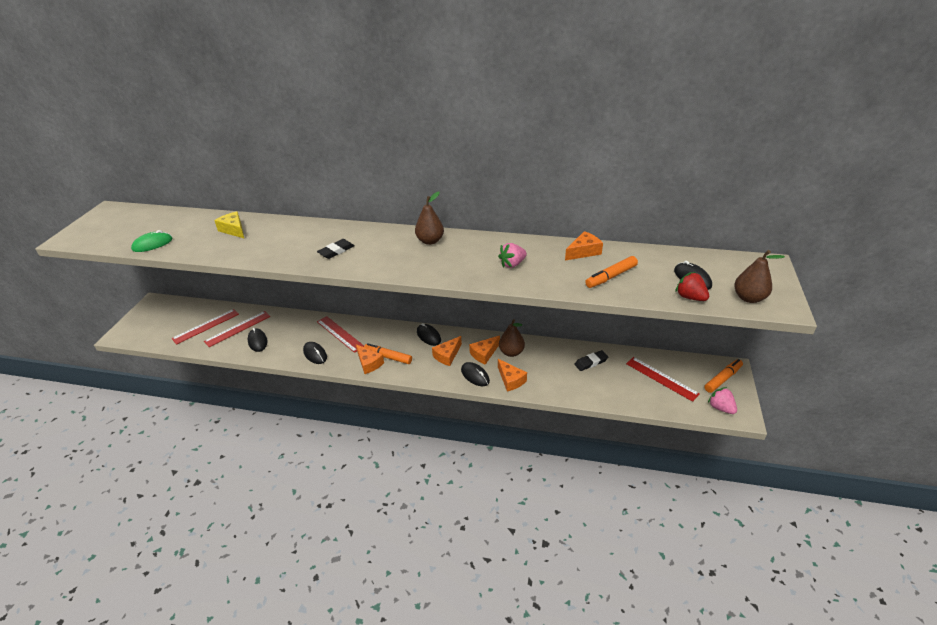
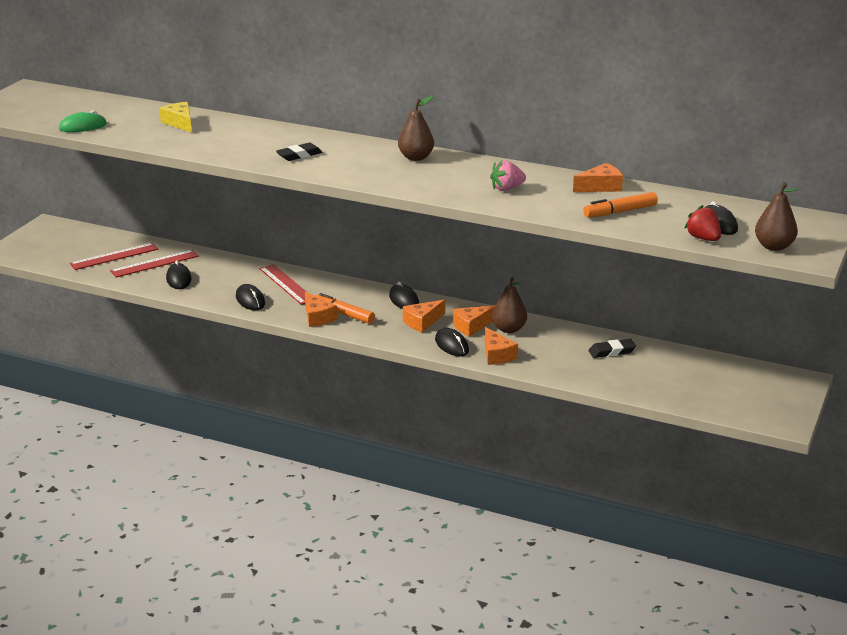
camera: 10 degrees right, 10 degrees down
(661, 378) = (699, 378): red ruler -> none
(720, 408) = (762, 414): pink strawberry -> none
(722, 379) = (782, 388): orange marker -> none

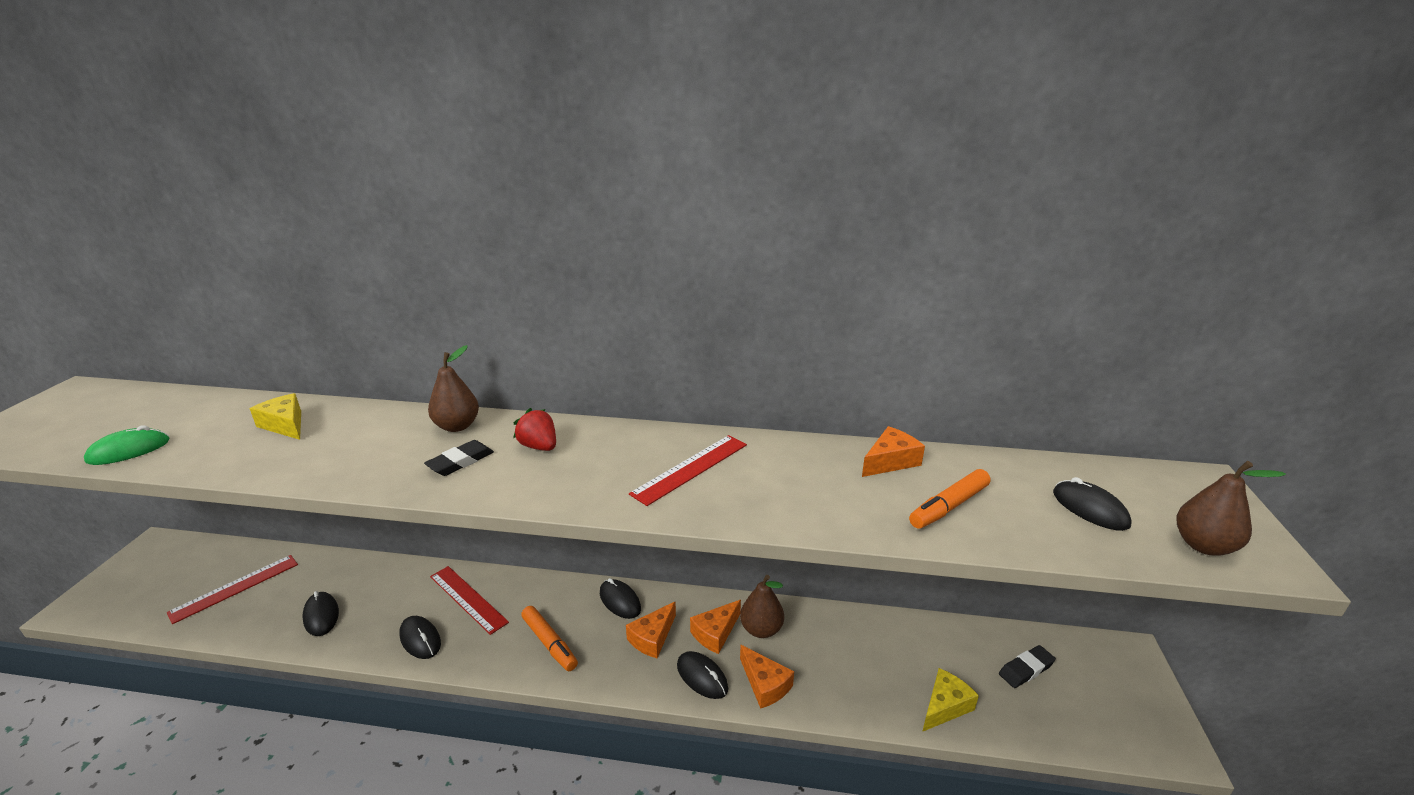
camera: 15 degrees left, 0 degrees up
(155, 263) = (290, 592): red ruler -> red ruler (691, 469)
(317, 317) = (515, 656): orange cheese -> none
(344, 314) = (549, 643): orange marker -> orange marker turned 150 degrees counterclockwise
(416, 157) = (626, 443): brown pear -> brown pear (457, 426)
(507, 188) = (772, 484): pink strawberry -> none
(612, 351) = (897, 646): black eraser -> black eraser (1026, 669)
(626, 382) = (944, 706): none -> yellow cheese
(703, 238) = (1100, 545): red strawberry -> red strawberry (539, 446)

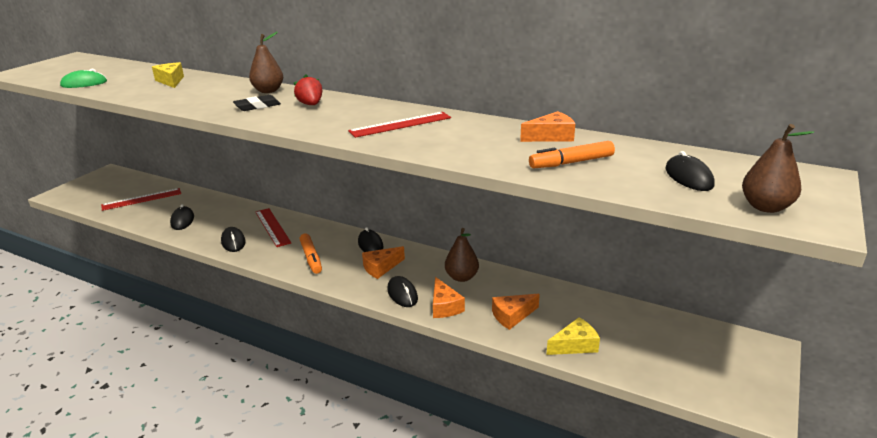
camera: 20 degrees right, 0 degrees up
(715, 633) = (427, 273): orange cheese -> orange cheese (512, 316)
(1026, 669) = (661, 339): black eraser -> none

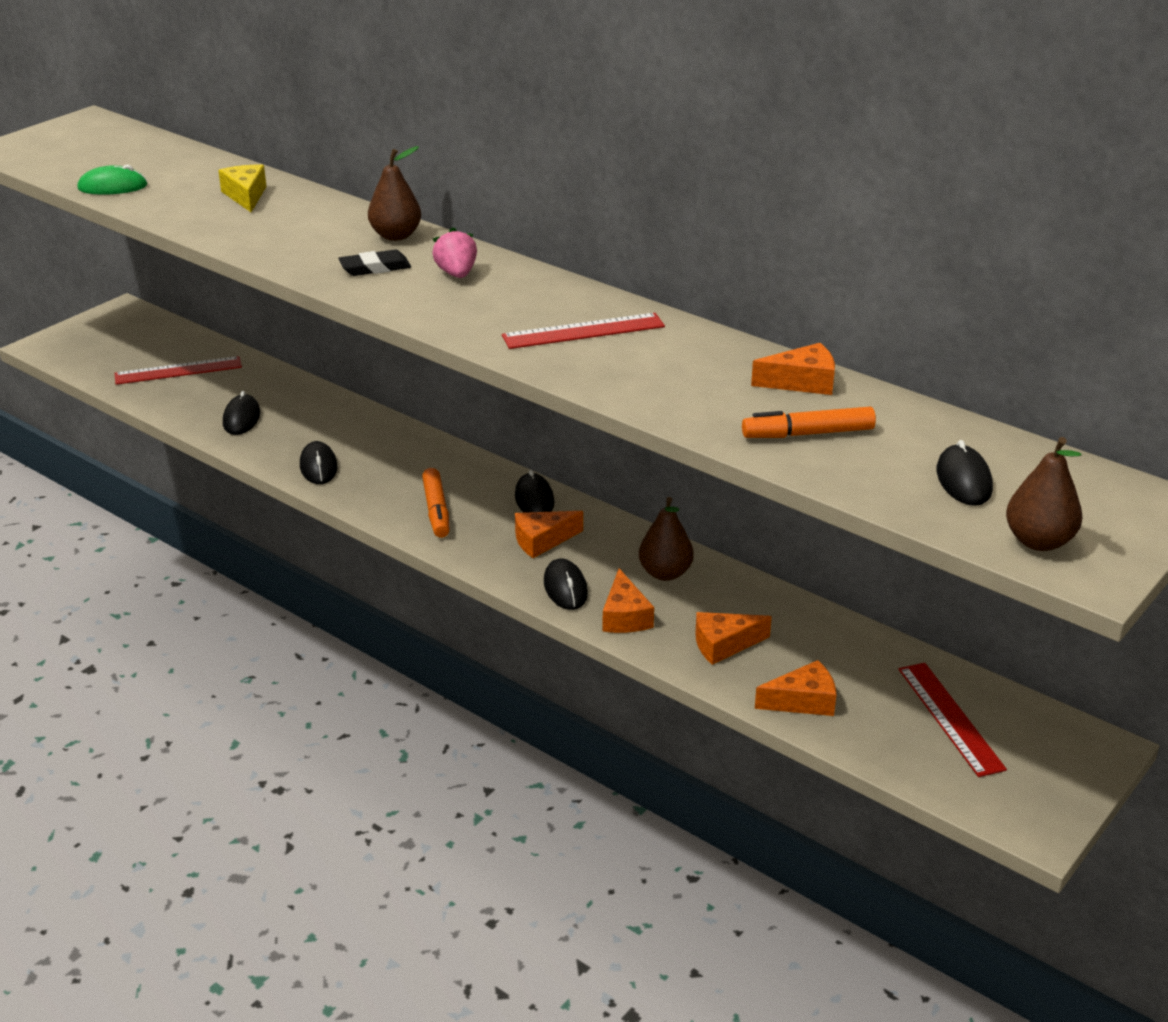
camera: 10 degrees right, 5 degrees up
(272, 227) = (383, 448): red ruler -> red ruler (950, 718)
(311, 104) = (456, 274): red strawberry -> pink strawberry
(575, 345) = (803, 701): yellow cheese -> orange cheese

